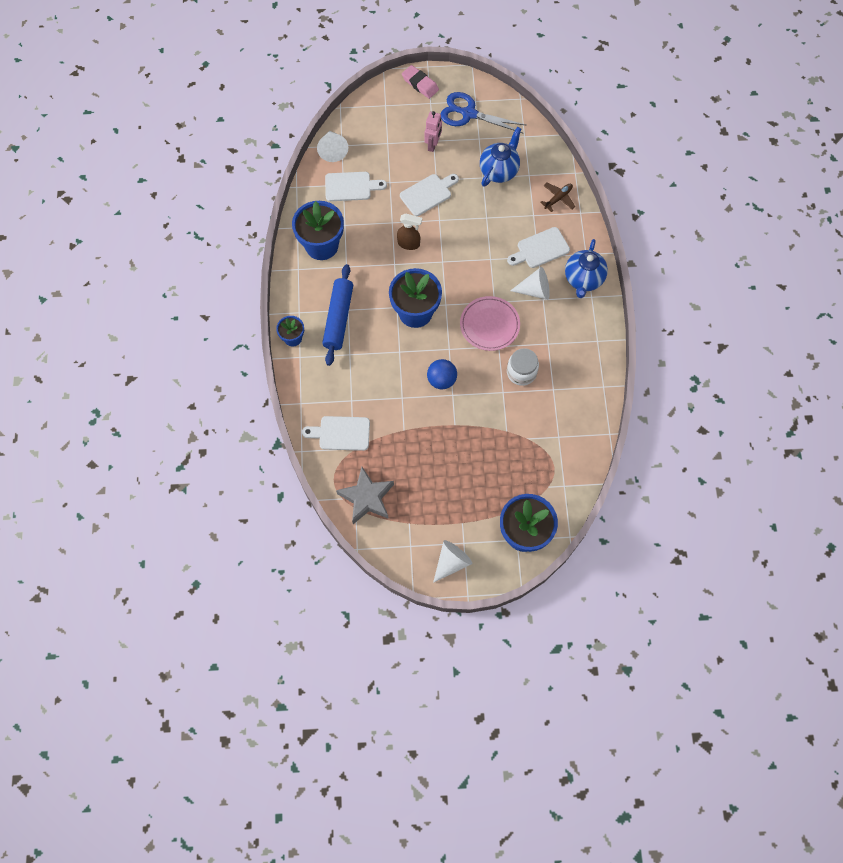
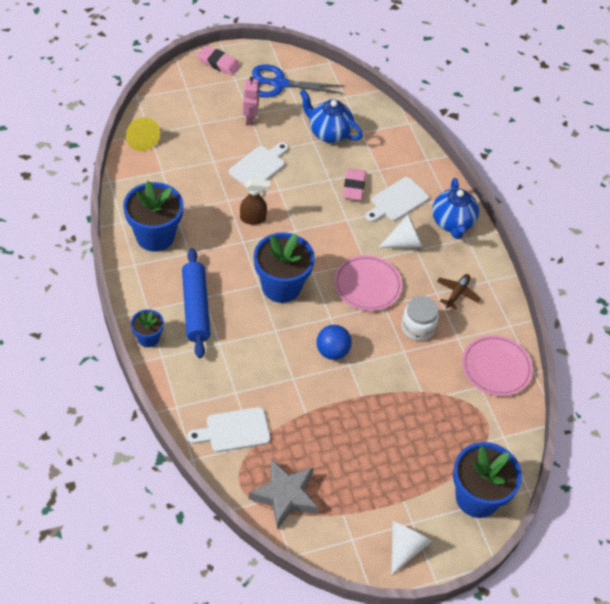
camera: 20 degrees left, 15 degrees down
(332, 150) = (141, 139): white cone -> yellow cone
(351, 186) = (171, 172): white cutting board -> none
(499, 171) = (329, 133): blue teapot -> blue teapot turned 75 degrees counterclockwise
(506, 228) = (354, 187): none -> pink eraser
(558, 198) = (399, 150): brown plane -> brown plane (457, 293)
(578, 423) = (496, 367): none -> pink plate

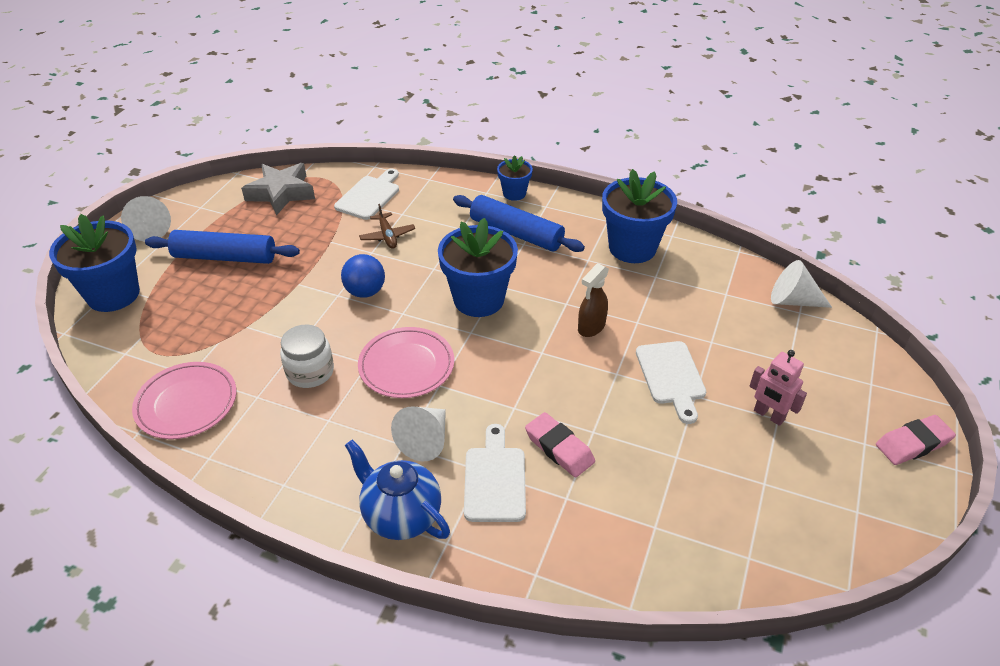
camera: 135 degrees right, 10 degrees down
(141, 139) = (793, 300): yellow cone -> white cone
(279, 84) = (827, 489): blue scissors -> none
(329, 133) = (681, 485): blue teapot -> none
(382, 464) = (225, 257): none -> blue rolling pin
(457, 293) = (305, 439): brown plane -> brown plane (387, 236)

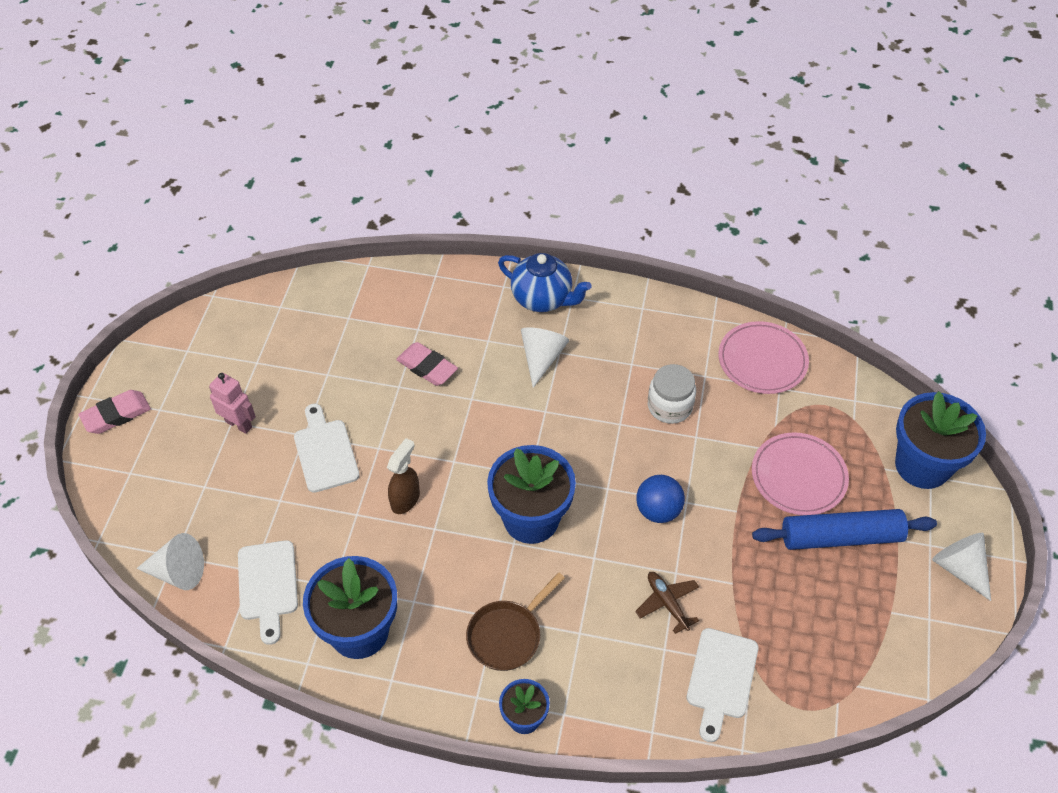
camera: 170 degrees right, 10 degrees up
(281, 193) = (841, 664): grey star -> none
(406, 366) = (582, 426): pink plate -> pink plate (798, 476)
(494, 479) = (477, 335): white cutting board -> white cutting board (268, 585)
(516, 233) = (507, 635): blue rolling pin -> brown pan

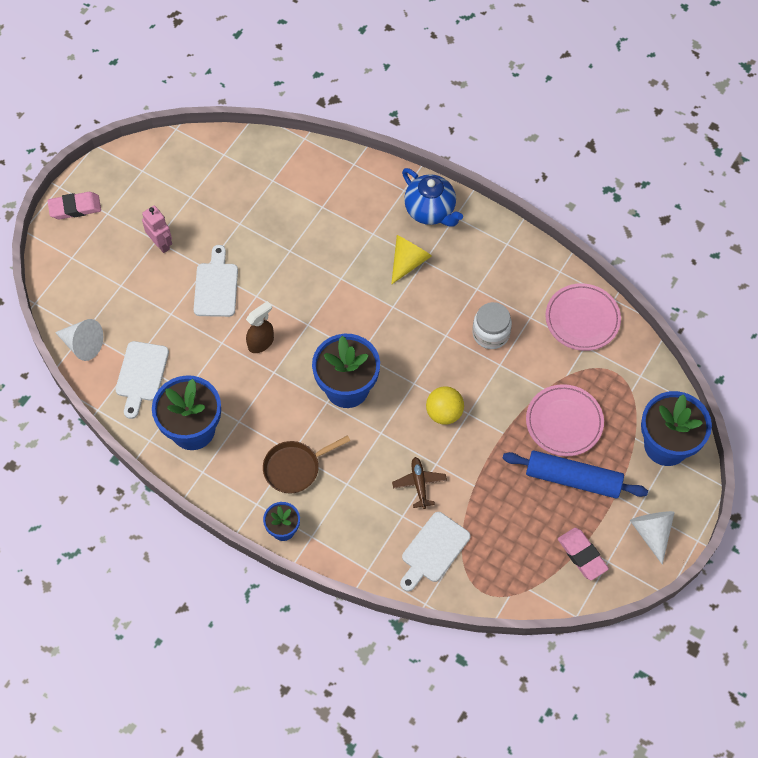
camera: 20 degrees right, 10 degrees up
(427, 367) = (317, 241): pink eraser -> pink eraser (582, 555)
(542, 358) = (408, 261): white cone -> yellow cone
(658, 510) = (444, 413): blue ball -> yellow ball

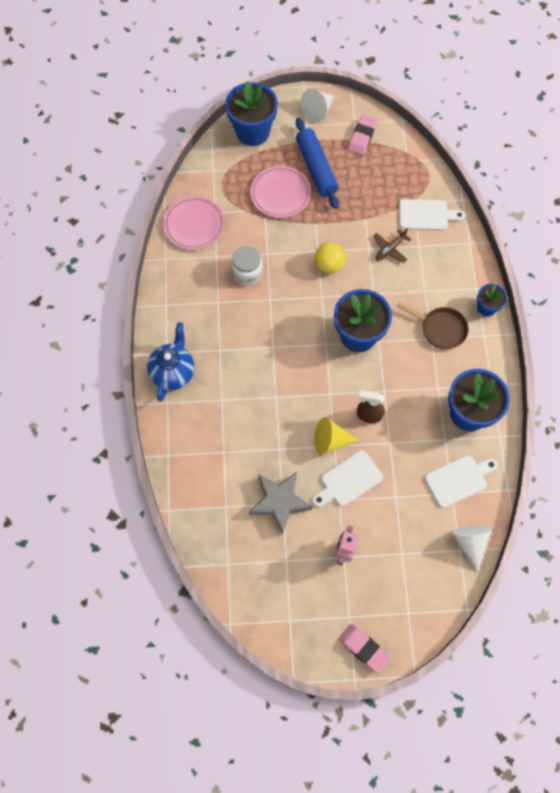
camera: 125 degrees left, 5 degrees up
(242, 222) = (279, 502): none -> grey star
(408, 261) = (228, 360): yellow cone -> yellow cone (330, 440)

